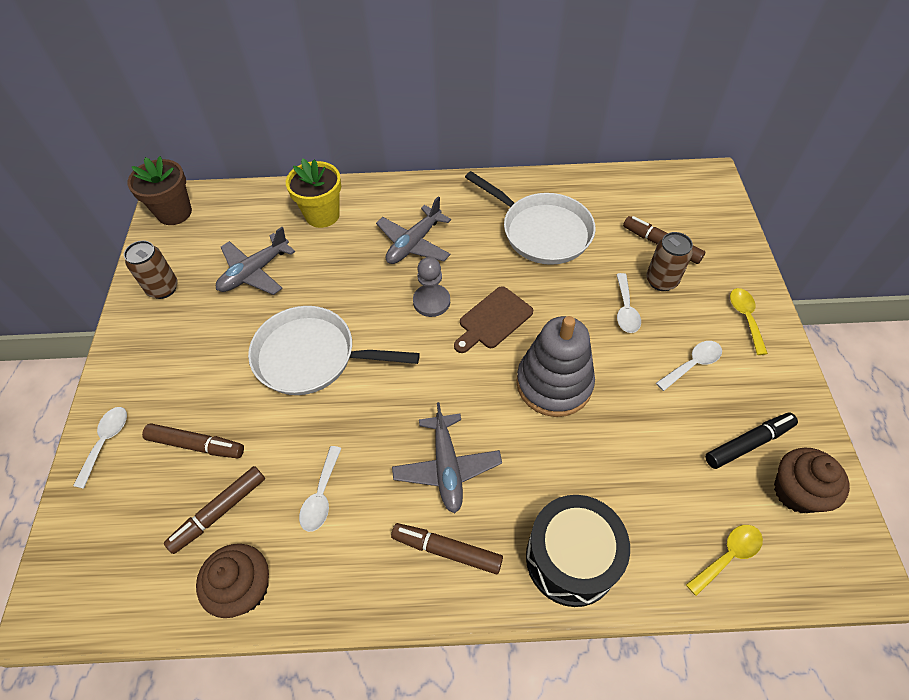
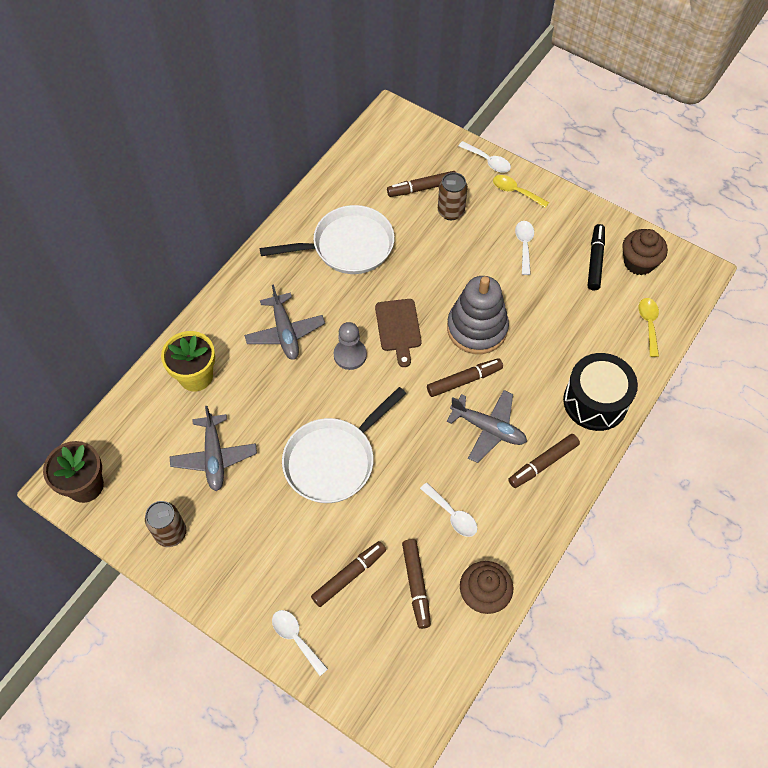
camera: 55 degrees left, 5 degrees up
(484, 410) = (464, 380): none -> brown marker
(625, 309) = (455, 248): white spoon -> white spoon (488, 161)

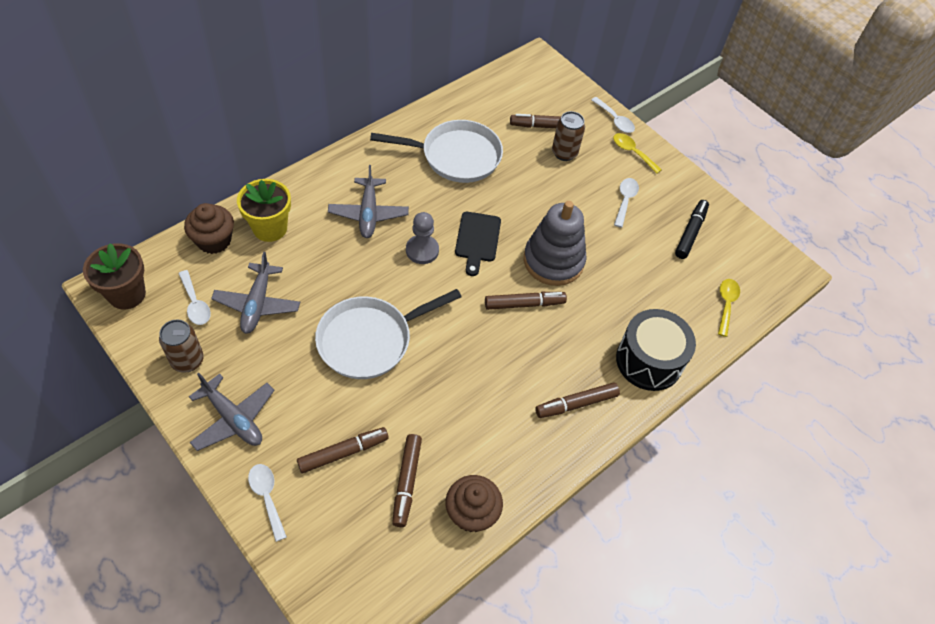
camera: 10 degrees right, 5 degrees down
(398, 328) = (477, 240): brown cutting board -> black cutting board
(452, 514) = (467, 425): white spoon -> white spoon (195, 303)
(488, 429) = (532, 355): grey plane -> grey plane (233, 419)
(639, 262) = (733, 246): brown cupcake -> brown cupcake (214, 241)

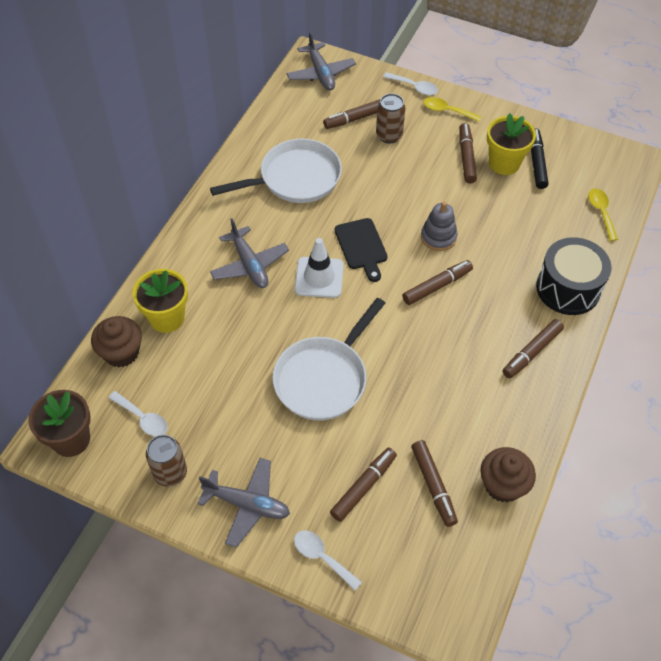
camera: 20 degrees left, 0 degrees up
(257, 304) = (201, 392): grey plane -> grey plane (321, 73)
(422, 250) = (319, 277): grey pawn -> white traffic cone
(553, 261) = (438, 237): grey stacking toy -> grey stacking toy, size x0.60
(625, 201) = (466, 157): white spoon -> brown marker
(658, 220) = (504, 163): none -> yellow flower pot

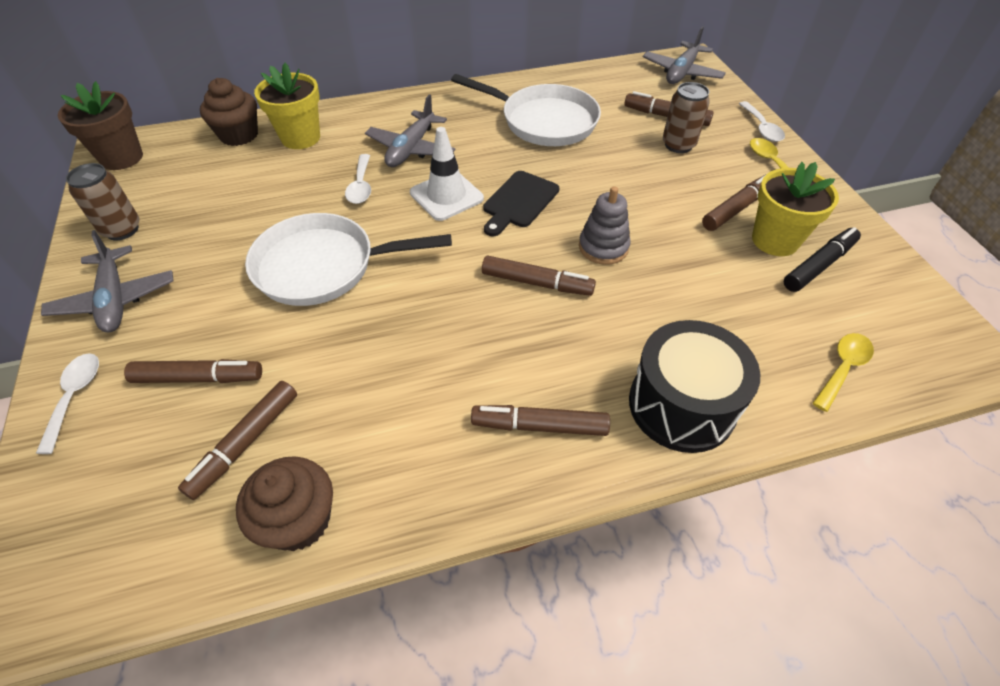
camera: 50 degrees right, 5 degrees down
(142, 418) = (175, 182): white spoon -> white spoon (361, 186)

